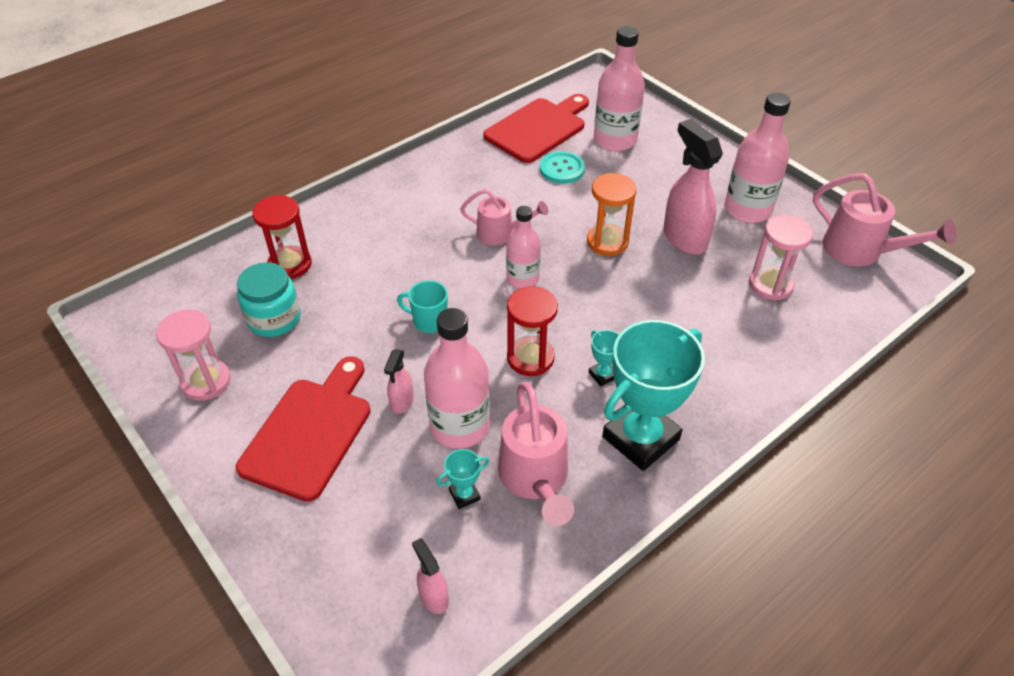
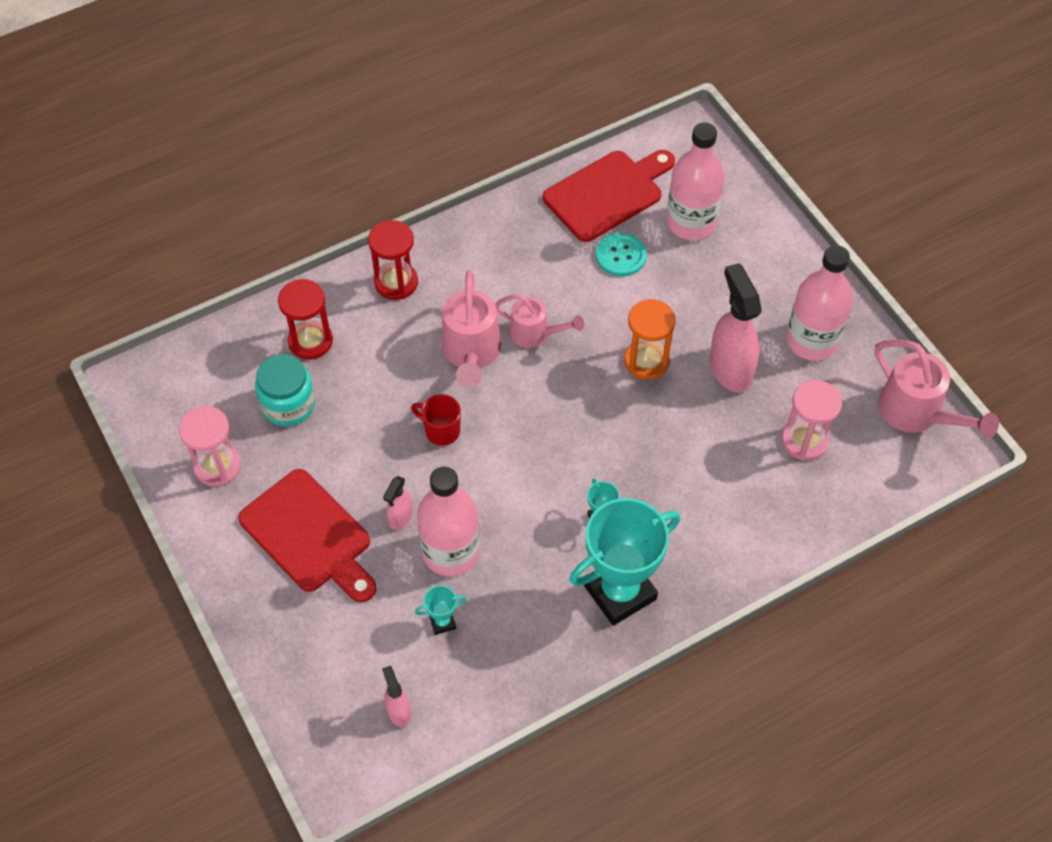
camera: 10 degrees right, 10 degrees up
(310, 432) = (310, 535): red cutting board -> red cutting board turned 105 degrees clockwise
(429, 321) = (441, 431): turquoise mug -> red mug
(522, 278) = (546, 394): pink bottle -> none
(530, 358) = (534, 489): red hourglass -> red hourglass (396, 282)
(535, 479) = (510, 617): pink watering can -> pink watering can (471, 353)

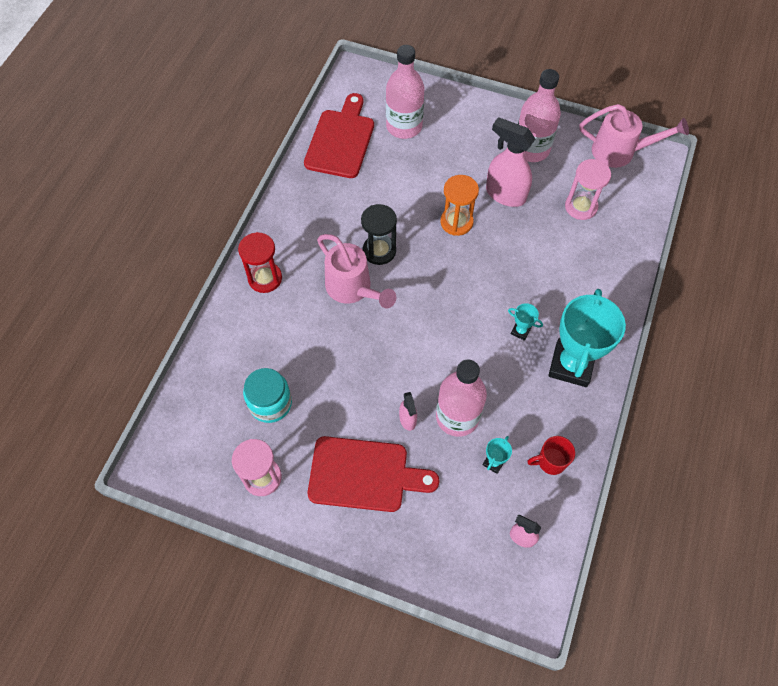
camera: 40 degrees left, 5 degrees up
(310, 341) = (245, 353): red hourglass -> none
(441, 431) = (381, 348): red mug -> red mug (550, 461)
(535, 334) = (379, 251): pink watering can -> black hourglass
(621, 256) = (383, 171): turquoise button -> none

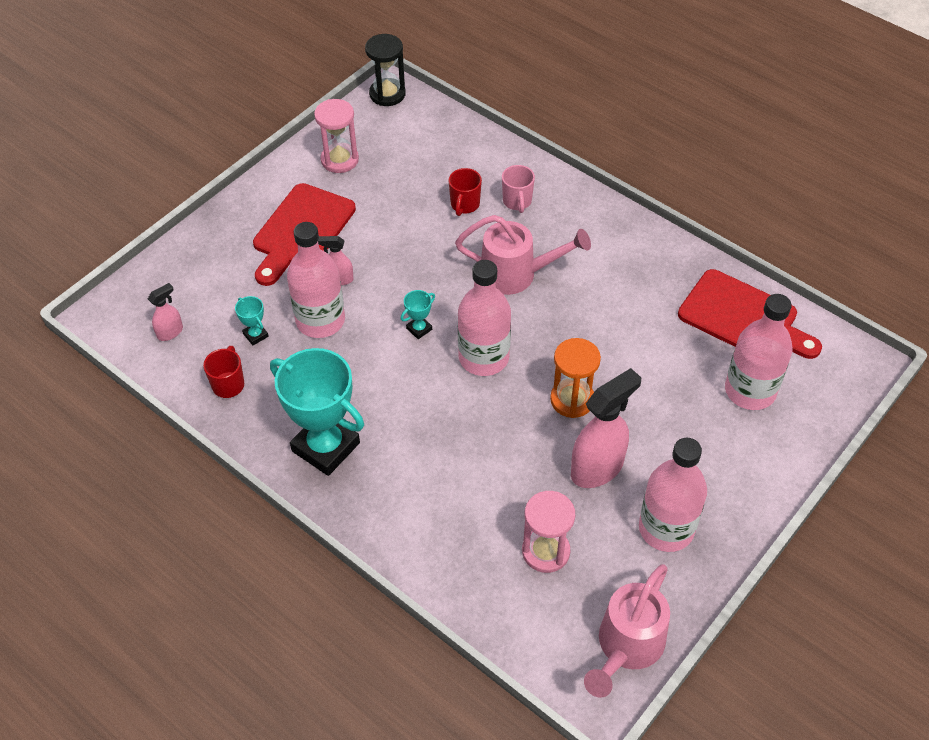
camera: 110 degrees right, 10 degrees down
(265, 278) = (561, 205): red hourglass -> none
(270, 403) = (411, 180): turquoise jar -> none
(271, 311) = (517, 201): none -> pink mug
(288, 350) = (464, 205): none -> red mug
(353, 289) = (516, 274): pink watering can -> pink watering can turned 150 degrees counterclockwise
(379, 251) = (558, 311): black hourglass -> black hourglass (387, 94)
(443, 287) = (483, 357): none -> pink bottle
(520, 331) = (392, 413): turquoise trophy -> turquoise trophy (419, 329)

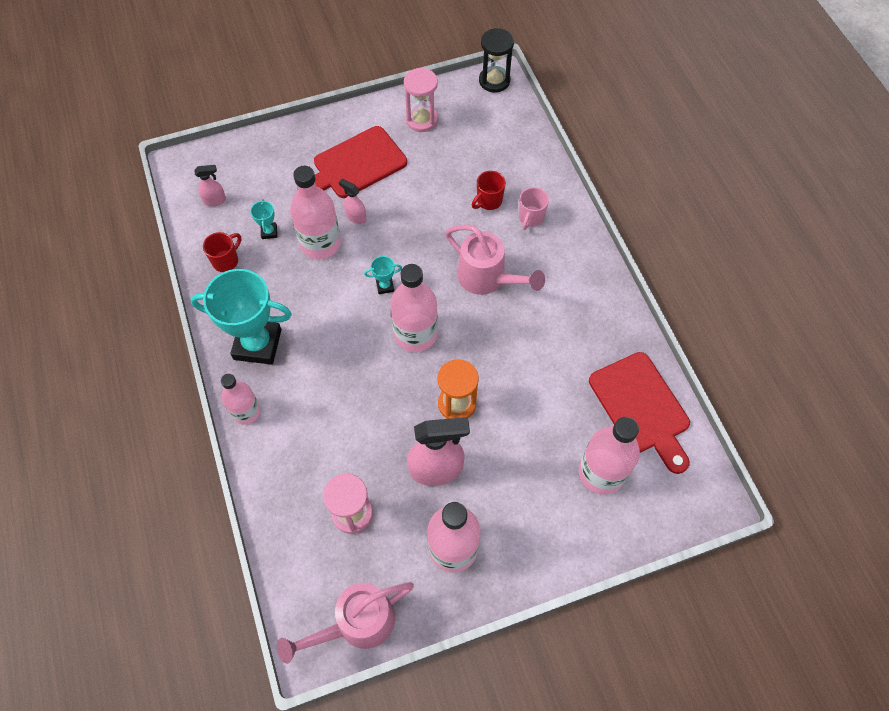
camera: 30 degrees right, 10 degrees up
(326, 447) = (257, 344): turquoise trophy -> turquoise trophy turned 60 degrees counterclockwise
(362, 516) = (246, 411): none -> pink bottle

